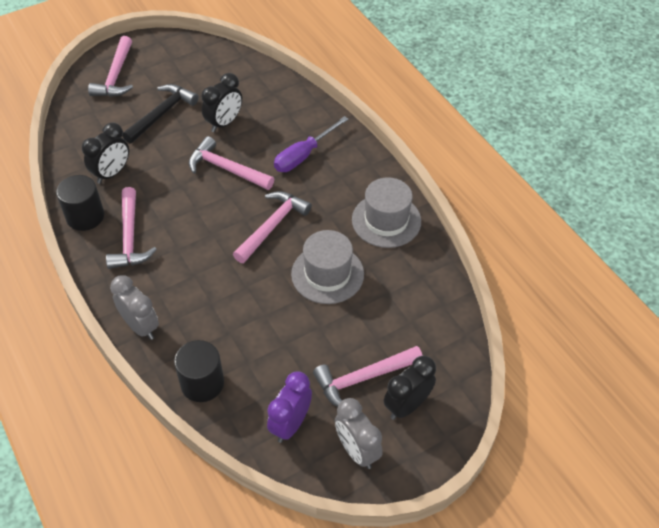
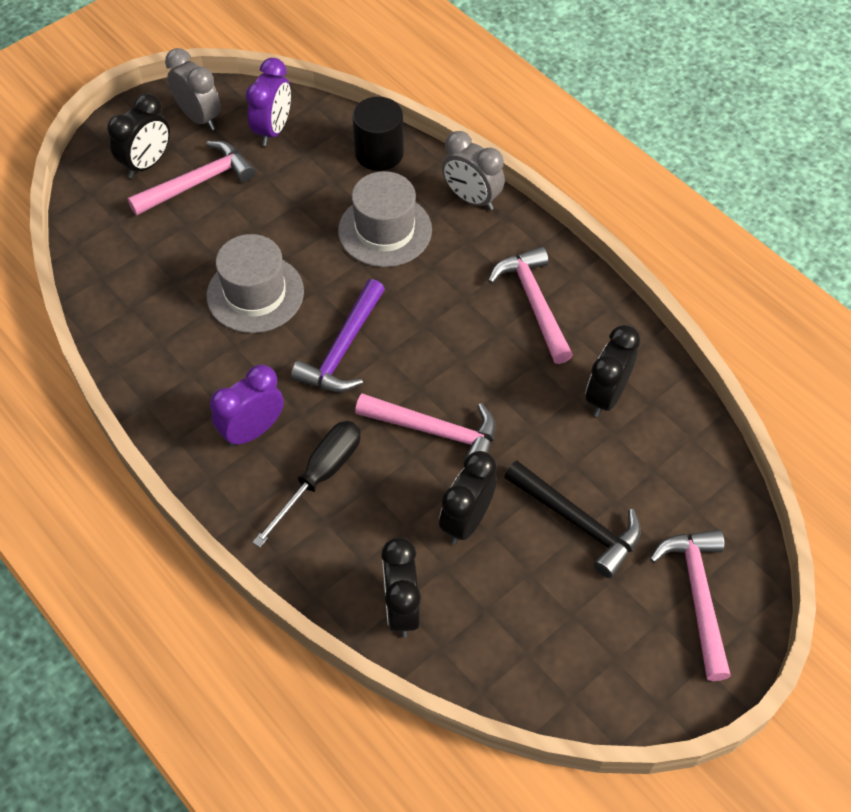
camera: 170 degrees right, 5 degrees up
(85, 216) = (609, 323): black cylinder -> none
(162, 114) = (578, 522): black hammer -> black hammer turned 75 degrees counterclockwise
(272, 91) = (402, 608): none -> black clock
(272, 226) = (343, 349): pink hammer -> purple hammer
(303, 155) = (320, 476): purple screwdriver -> black screwdriver
(341, 185) = (252, 431): none -> purple clock
(386, 220) = (180, 383): grey hat -> grey hat (385, 230)

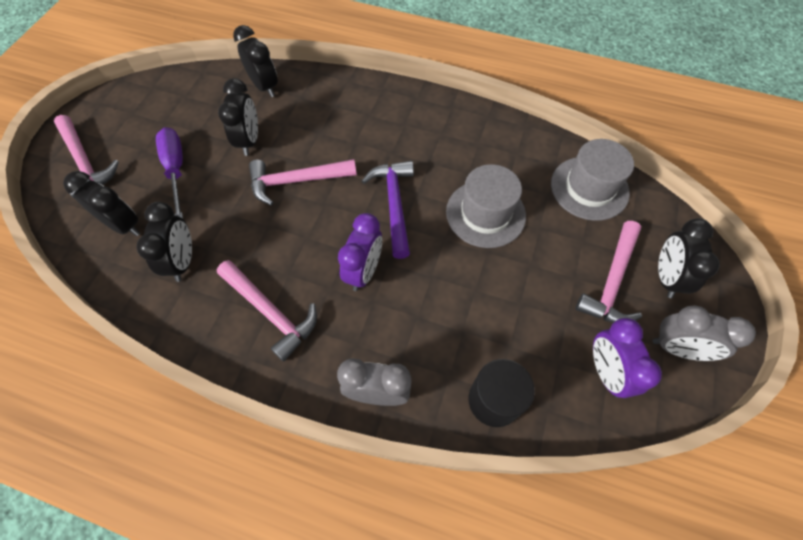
camera: 150 degrees right, 5 degrees up
(252, 431) = (412, 130): purple clock -> purple clock (364, 271)
(320, 476) = (353, 125): black screwdriver -> none
(385, 230) = (431, 317): grey hat -> grey hat (589, 188)
(578, 522) = (176, 170): black hammer -> purple screwdriver
(663, 473) = (124, 225): none -> black clock

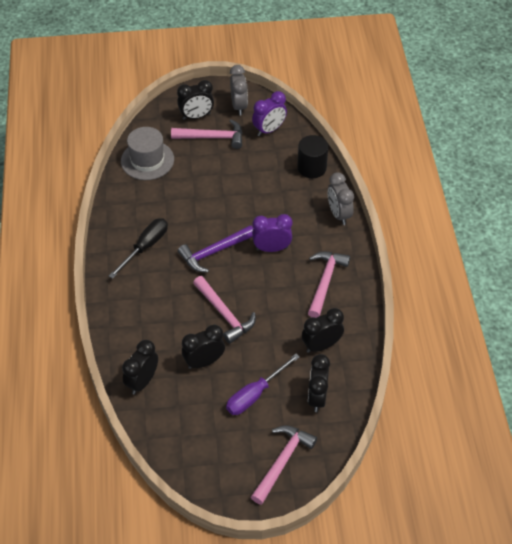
camera: 115 degrees left, 10 degrees down
(439, 141) = (145, 247): none -> black screwdriver
(485, 213) = (195, 204): grey hat -> none

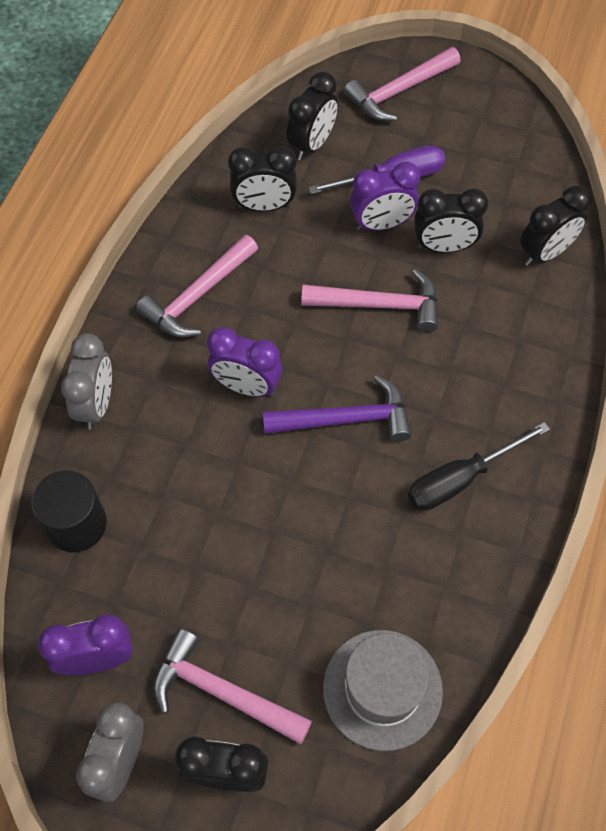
camera: 155 degrees left, 10 degrees up
(224, 314) = (380, 305): pink hammer -> pink hammer turned 105 degrees clockwise
(247, 361) = (381, 224): none -> purple clock

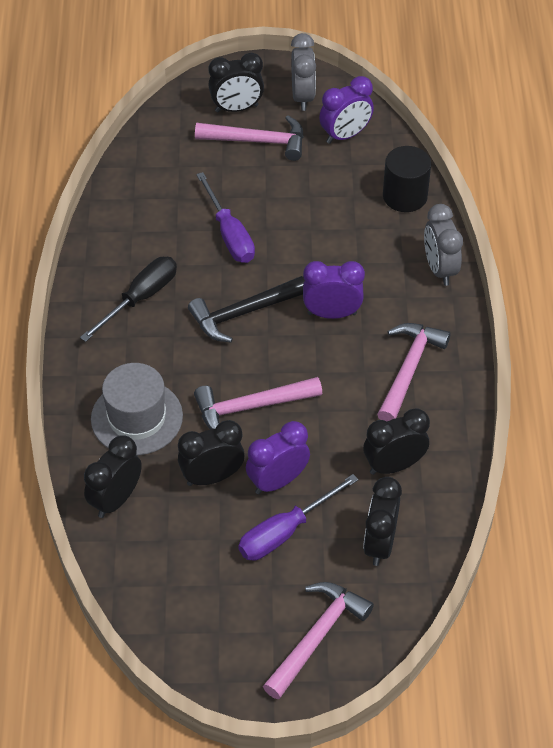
camera: 160 degrees right, 10 degrees down
(321, 539) = (229, 234): none -> purple screwdriver
(346, 419) = (243, 313): purple hammer -> black hammer
(382, 689) = (156, 169): grey hat -> grey hat (137, 417)

